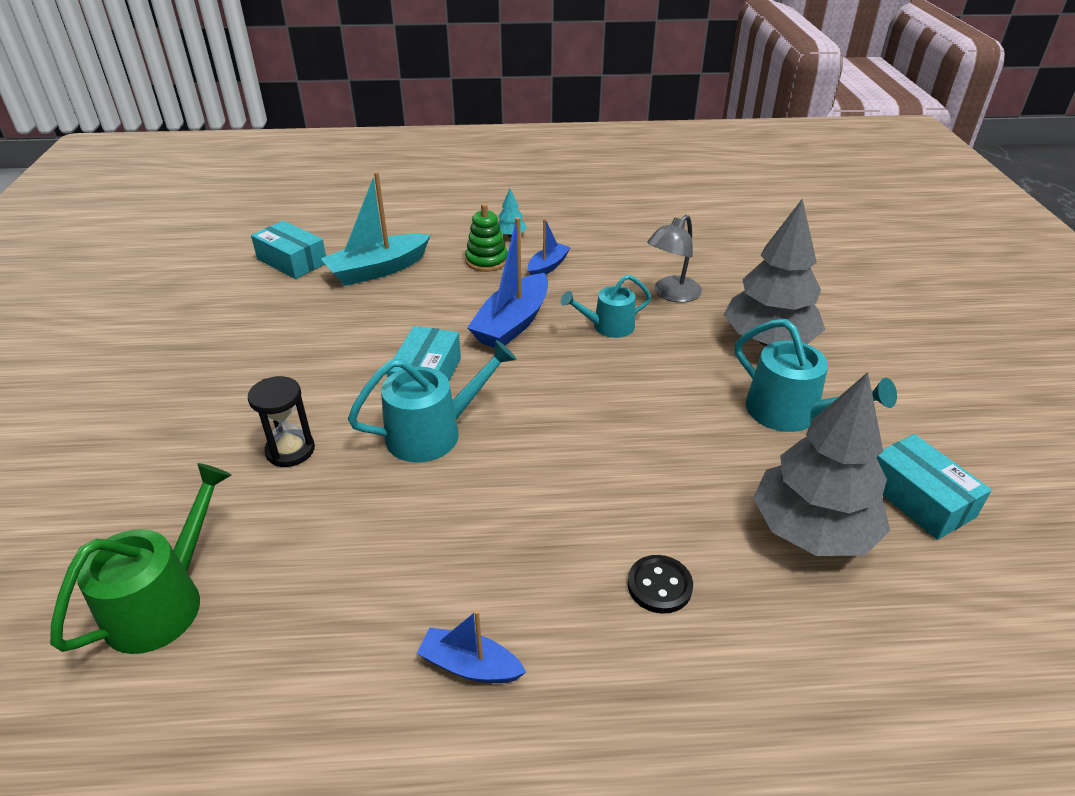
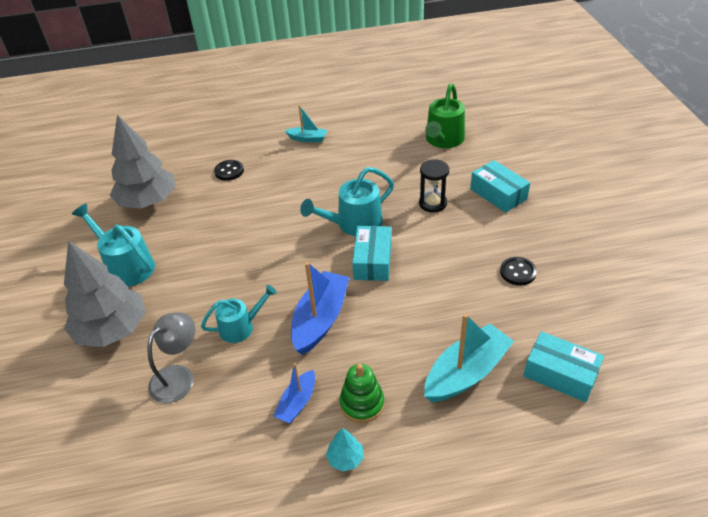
camera: 175 degrees right, 5 degrees up
(251, 343) = (517, 272): none -> black button
(470, 666) = (308, 139): blue boat -> turquoise boat
(919, 498) = (82, 223): turquoise box -> turquoise box (498, 194)

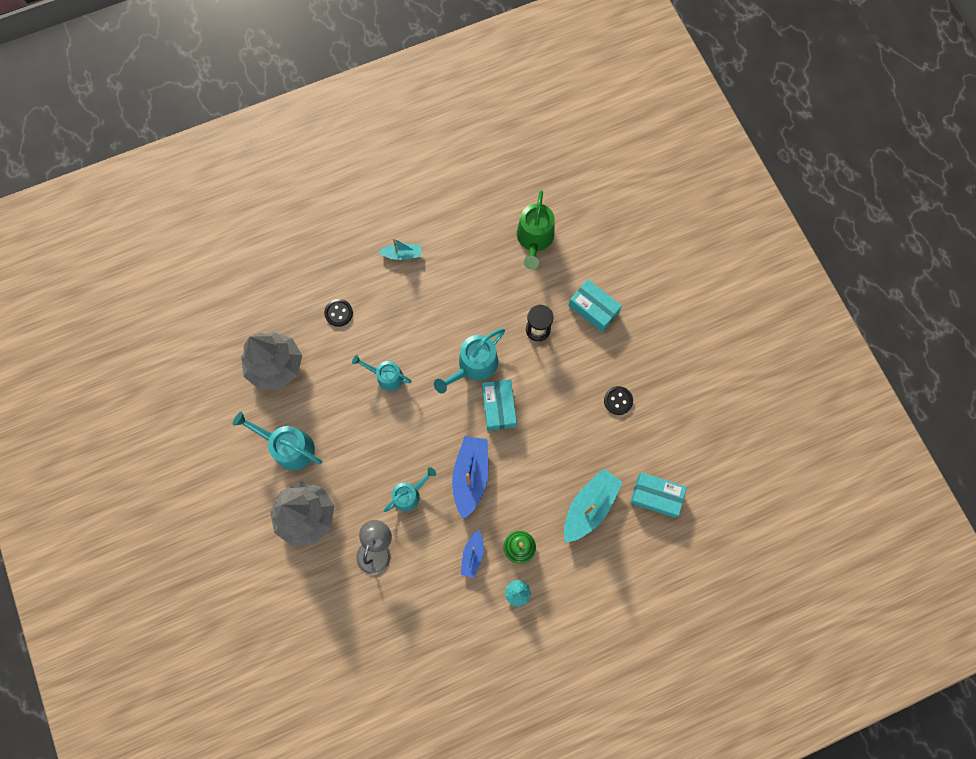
camera: 15 degrees left, 30 degrees up
(257, 222) = (386, 376): none -> turquoise watering can

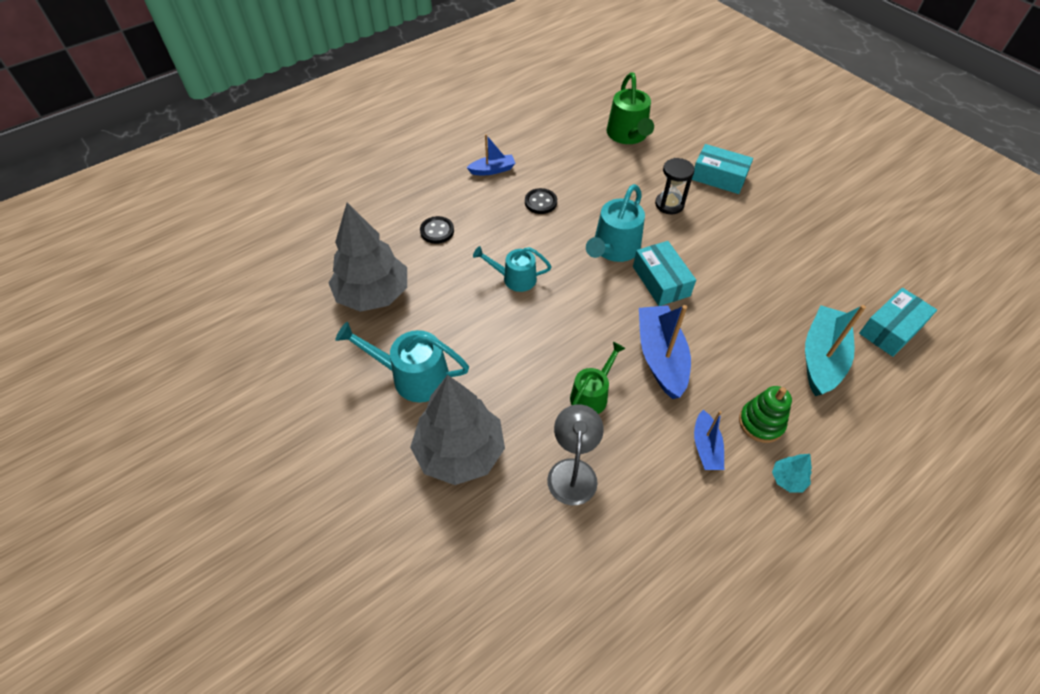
camera: 15 degrees left, 20 degrees down
(402, 254) = (492, 170): turquoise boat -> blue boat
(409, 495) = (591, 395): turquoise watering can -> green watering can
(618, 401) = (791, 248): black button -> black button (540, 202)
(656, 496) = (891, 329): turquoise box -> turquoise box turned 45 degrees counterclockwise

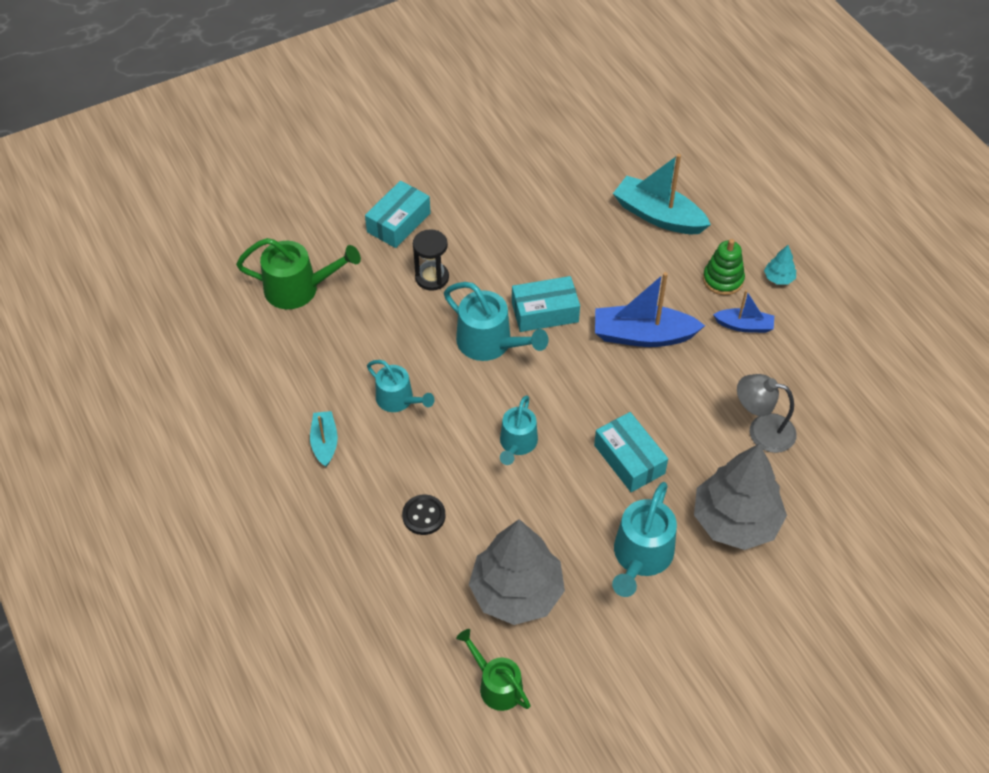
camera: 80 degrees left, 0 degrees up
(492, 170) = (324, 443): blue boat -> turquoise boat
(540, 202) = (398, 400): black button -> turquoise watering can
(591, 395) = (680, 400): green watering can -> green watering can (496, 685)
(891, 329) = (633, 157): turquoise box -> turquoise box (629, 459)

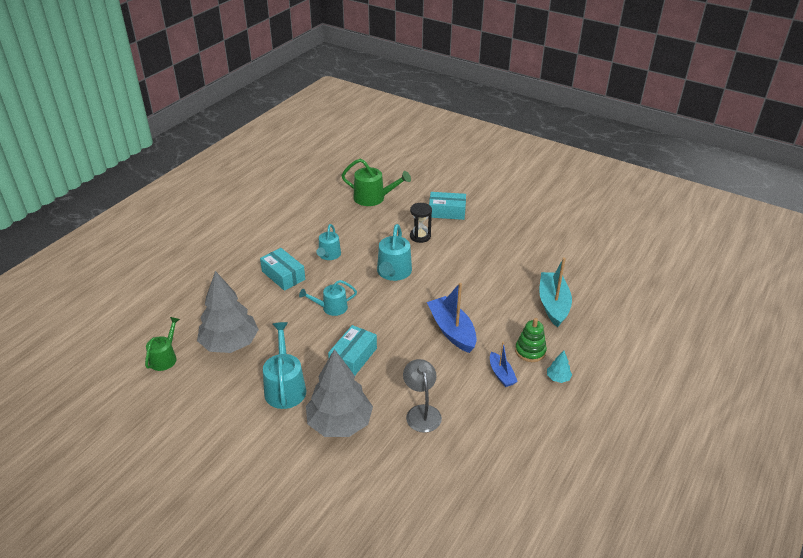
camera: 60 degrees right, 15 degrees down
(298, 288) = (373, 198): green watering can -> green watering can turned 45 degrees counterclockwise
(324, 443) = (283, 242): turquoise boat -> none
(424, 516) = (259, 291): black button -> none
(545, 312) = (433, 285): turquoise box -> turquoise box (283, 275)
(641, 556) = (285, 387): turquoise watering can -> turquoise watering can turned 90 degrees clockwise

